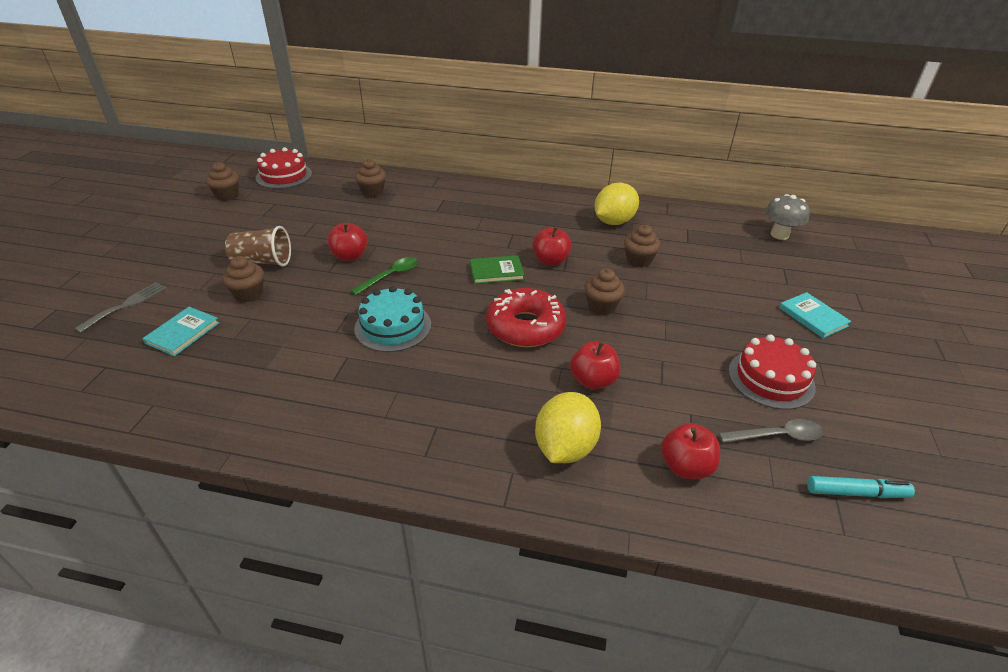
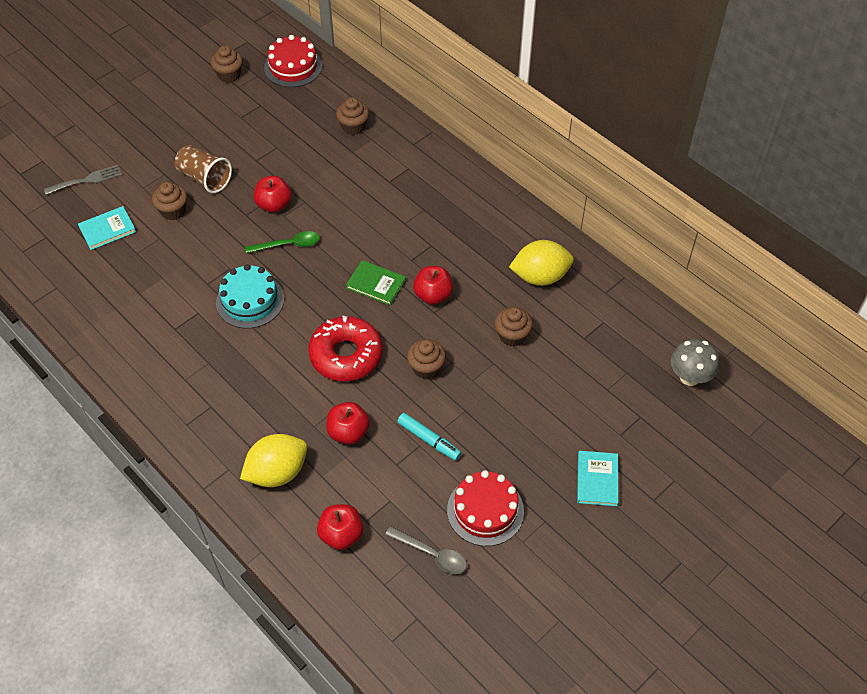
camera: 35 degrees right, 15 degrees up
(855, 492) = (435, 624): turquoise marker -> turquoise marker (428, 440)

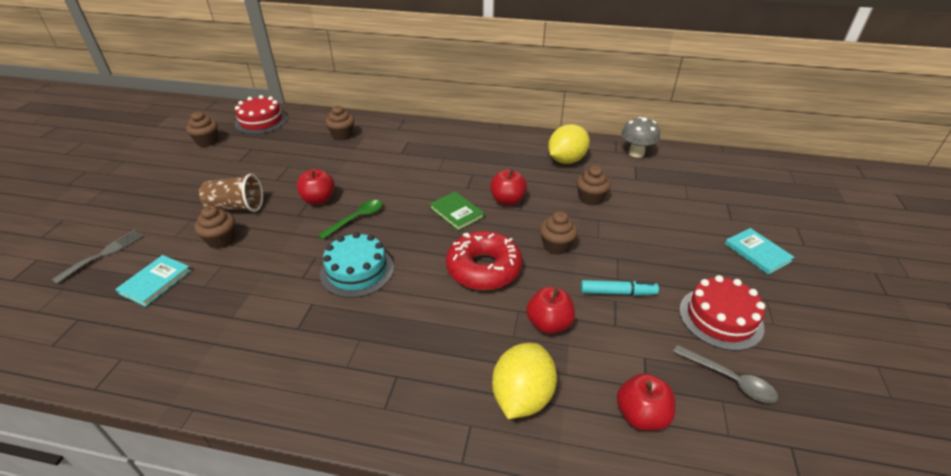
camera: 35 degrees left, 15 degrees down
(376, 284) = (456, 212): green book -> green book turned 60 degrees clockwise
(432, 554) = (729, 379): grey spoon -> grey spoon turned 45 degrees clockwise
(689, 377) = (721, 170): grey mushroom -> grey mushroom (636, 153)

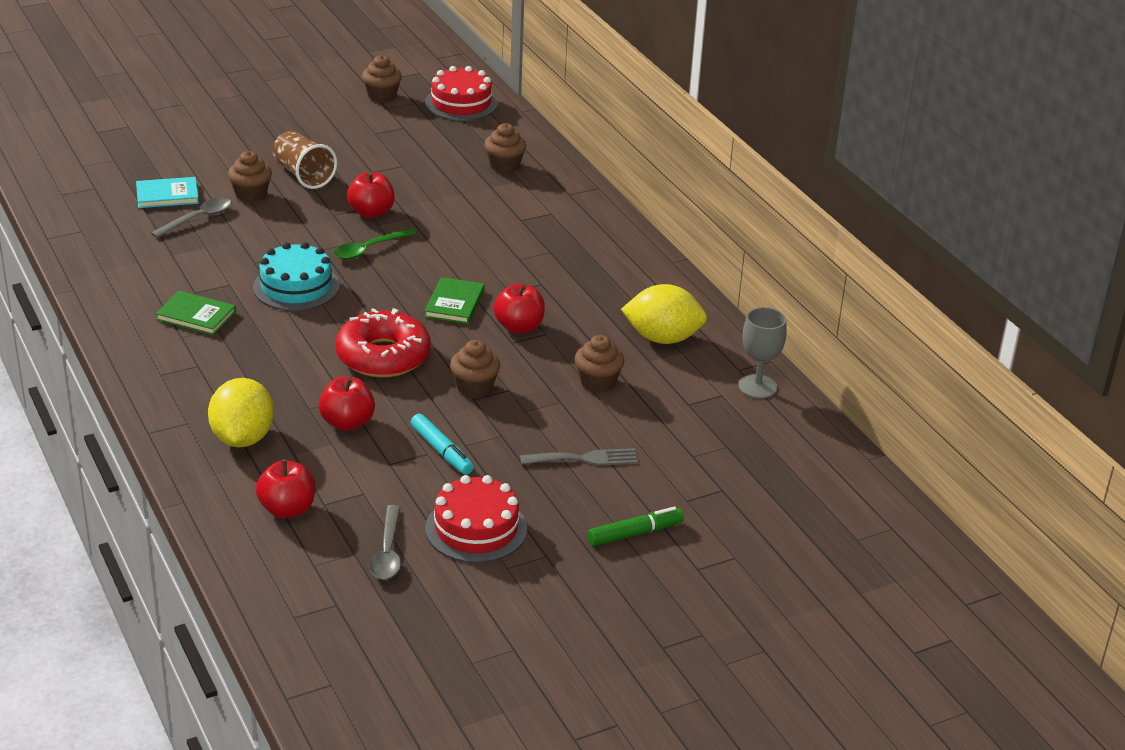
camera: 50 degrees right, 5 degrees down
(104, 254) = (168, 151): grey fork -> grey fork (585, 459)
(209, 280) = (198, 218): none -> grey spoon
(329, 343) = (196, 316): none -> green book
(356, 219) = (369, 249): green spoon -> green spoon turned 135 degrees clockwise
(522, 397) = (242, 438): yellow lemon -> yellow lemon turned 75 degrees counterclockwise
(636, 153) = (757, 386): grey mushroom -> grey goblet
(757, 252) = (634, 533): turquoise book -> green marker

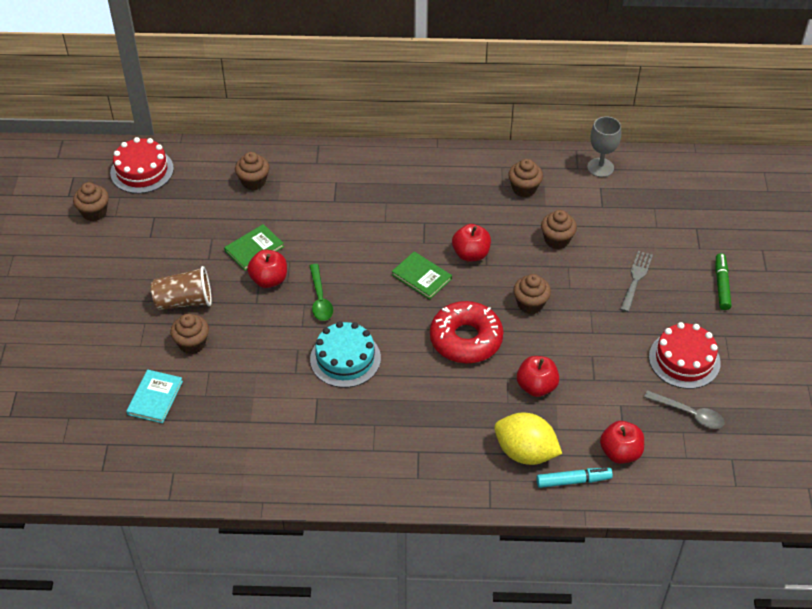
camera: 60 degrees left, 15 degrees up
(196, 316) = (350, 432): green book -> green book (254, 249)
(198, 218) = (206, 388): grey spoon -> none
(441, 451) = (593, 347): turquoise marker -> turquoise marker (573, 481)
(662, 338) = (524, 188): yellow lemon -> brown cupcake

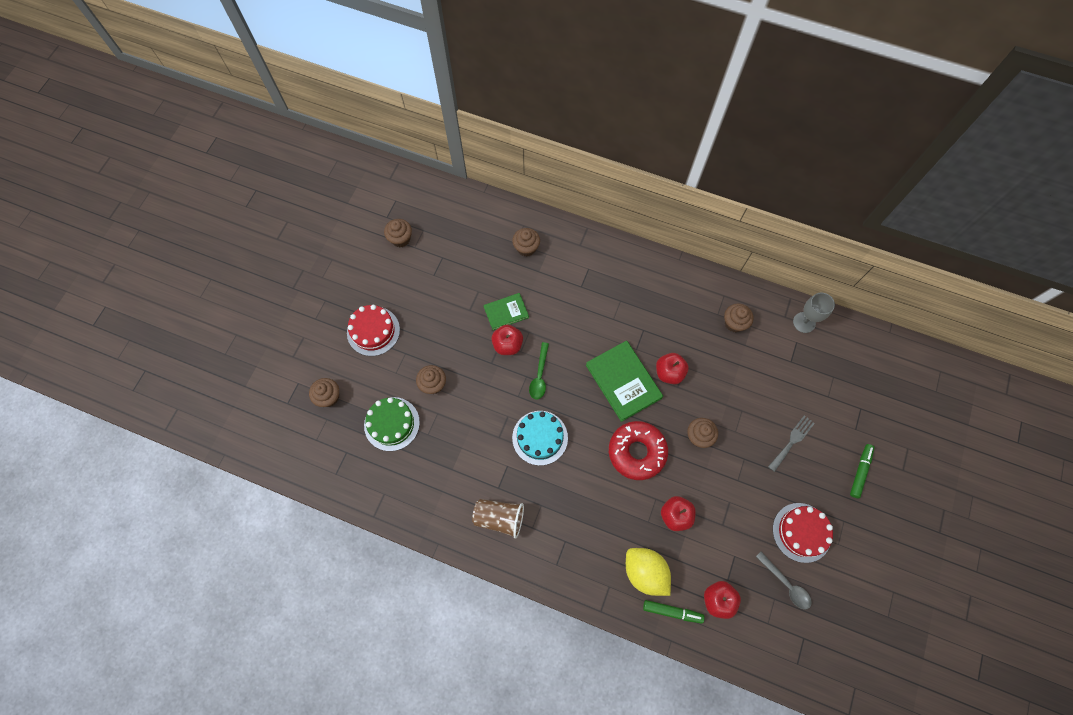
camera: 20 degrees right, 20 degrees up
(142, 171) = (447, 211): red cake -> red cake (373, 331)
(155, 398) = (392, 424): turquoise book -> green cake
(184, 301) = (440, 344): brown cup -> brown cup (499, 518)
(421, 277) = (623, 381): green book -> green book, size x1.70
(557, 240) = (742, 382): brown cupcake -> brown cupcake (329, 397)
(573, 481) = (672, 611): turquoise marker -> green marker

